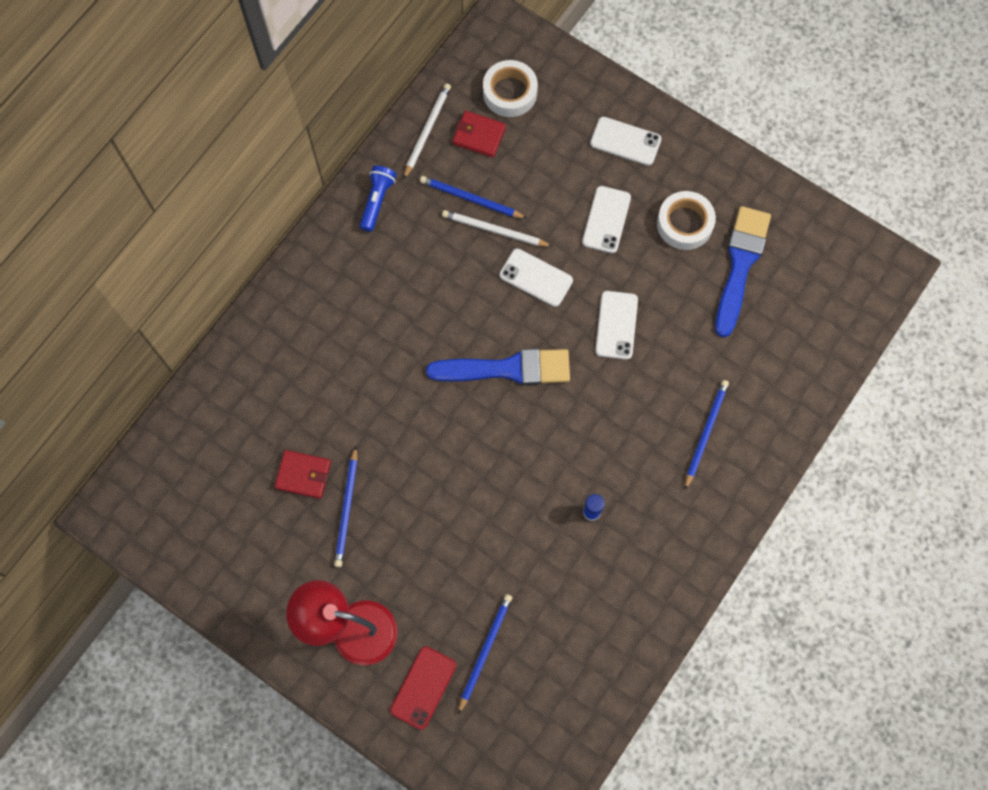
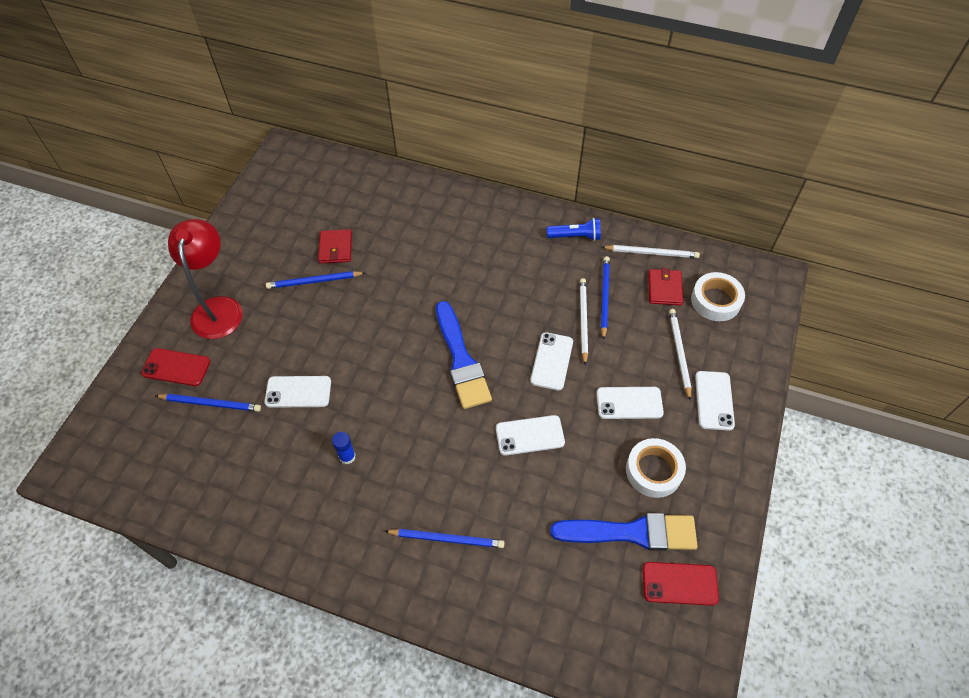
camera: 75 degrees right, 15 degrees down
(497, 551) = (298, 392): none -> white phone
(562, 152) = (679, 353): none -> white pencil
(796, 242) = (679, 583): none -> red phone

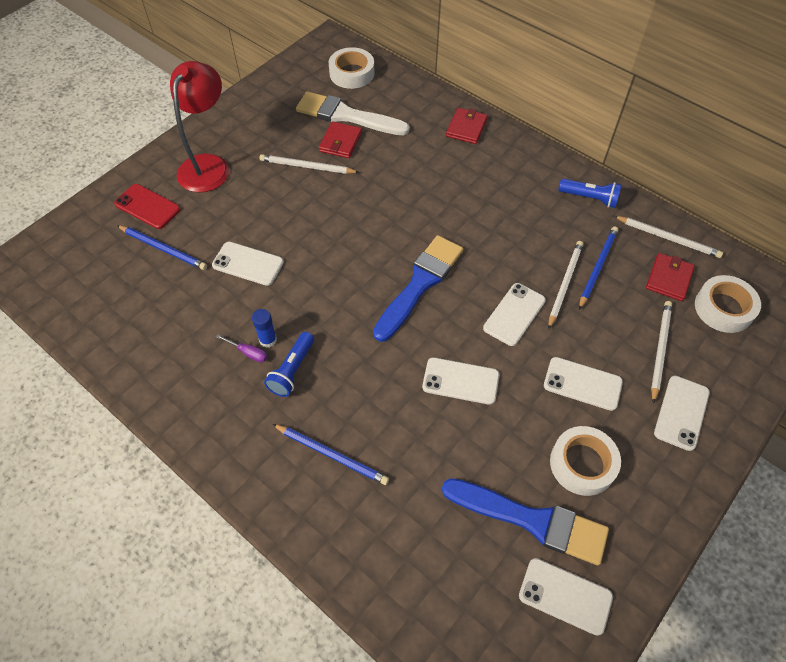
camera: 20 degrees right, 0 degrees up
(314, 281) = (307, 167): blue pencil -> white pencil
(318, 177) = (352, 73): none -> white tape
(330, 220) = (346, 116): none -> white brush
(334, 474) = (248, 353): none -> purple screwdriver
(381, 477) = (292, 370): none -> blue flashlight
(445, 201) = (466, 128): none -> red wallet
(461, 360) = (420, 284): blue brush -> blue brush turned 150 degrees counterclockwise
(679, 583) = (565, 596): red phone -> white phone

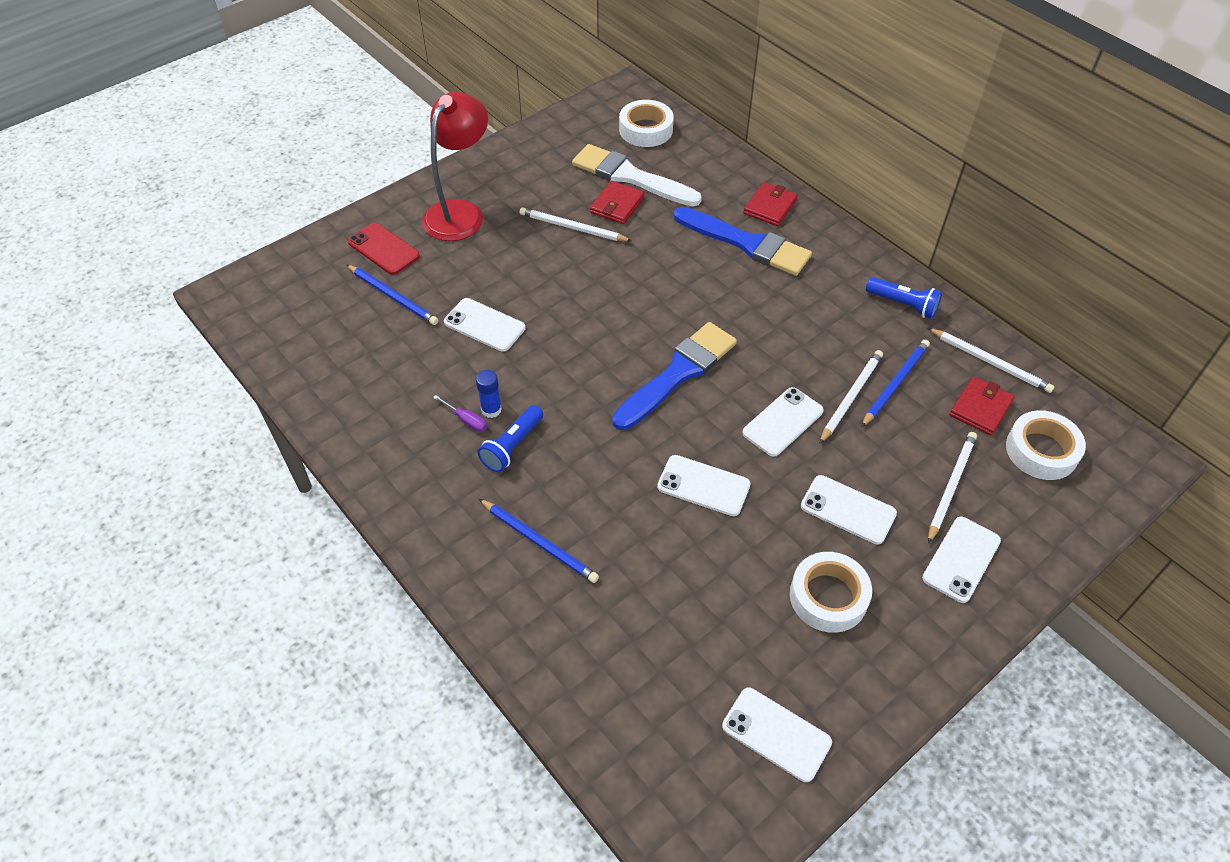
camera: 10 degrees right, 5 degrees down
(532, 520) = (755, 648): blue brush -> blue brush (747, 243)

